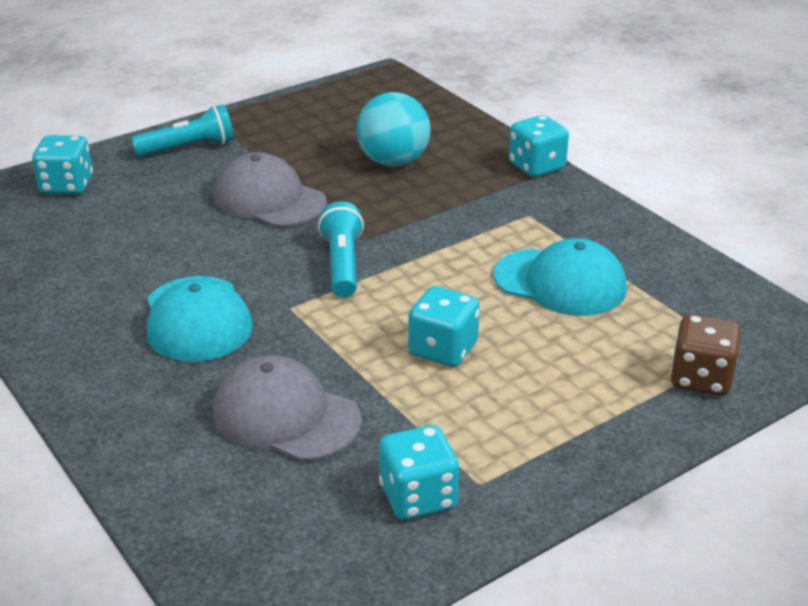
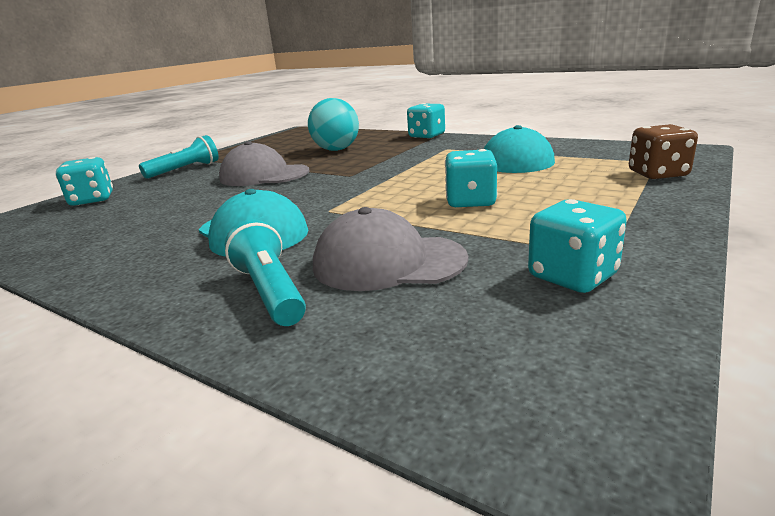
camera: 20 degrees left, 10 degrees down
(342, 265) = (347, 186): turquoise flashlight -> turquoise flashlight (270, 292)

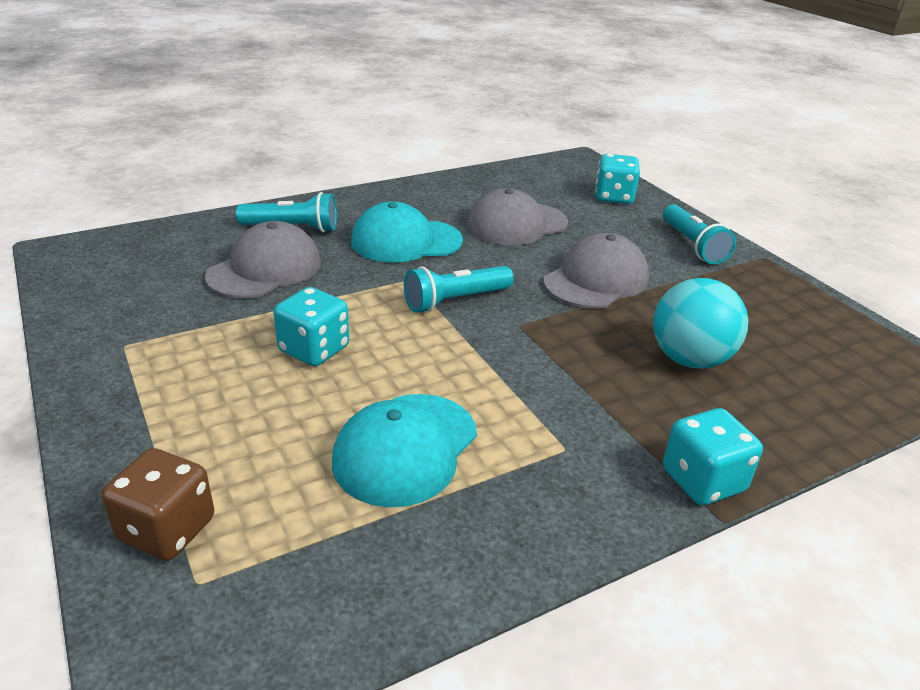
camera: 115 degrees right, 10 degrees up
(178, 211) = (516, 224): none -> grey cap
(342, 192) = (456, 301): none -> turquoise flashlight
(572, 276) = (132, 315): turquoise dice -> none

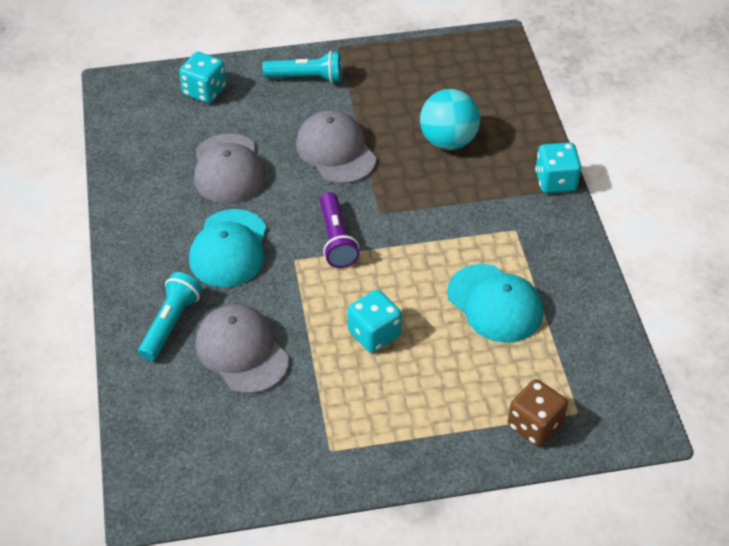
camera: 70 degrees left, 15 degrees up
(456, 301) = (336, 239): turquoise flashlight -> purple flashlight

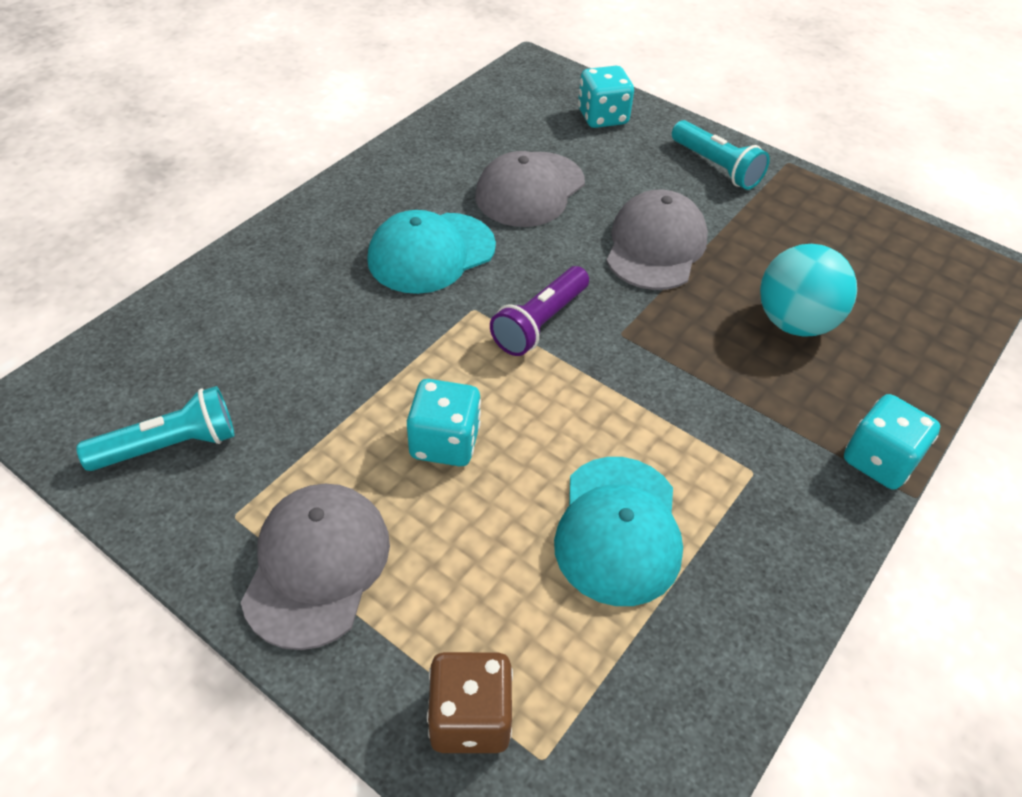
camera: 45 degrees right, 0 degrees up
(170, 324) = (288, 274): turquoise flashlight -> turquoise flashlight (169, 446)
(242, 351) = (306, 348): grey cap -> grey cap (317, 566)

